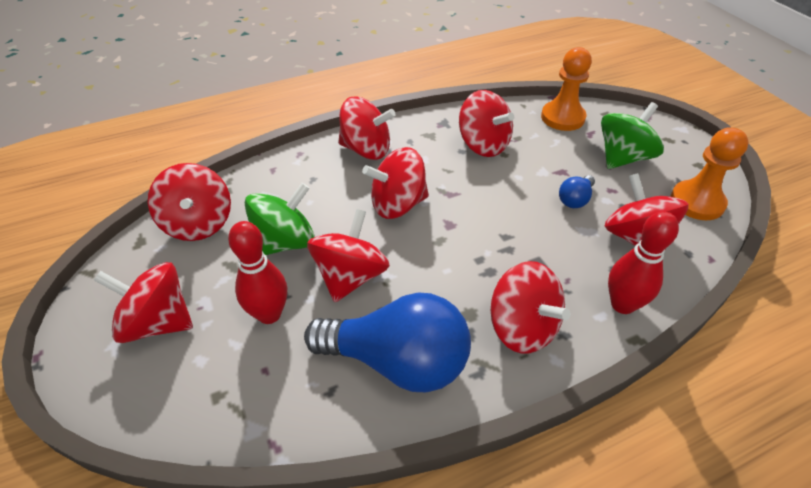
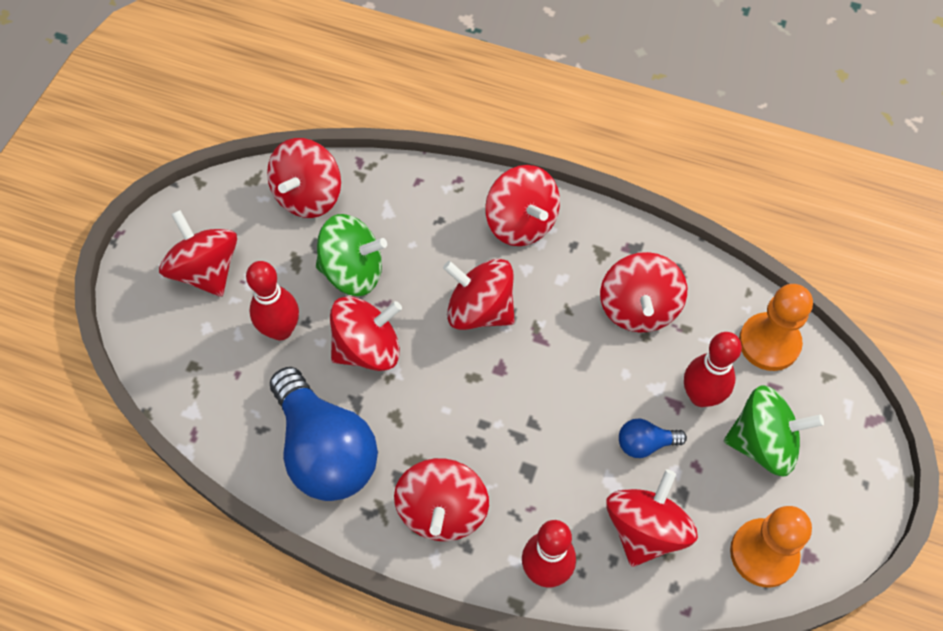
camera: 45 degrees right, 15 degrees up
(567, 159) = (701, 396): none -> red bowling pin

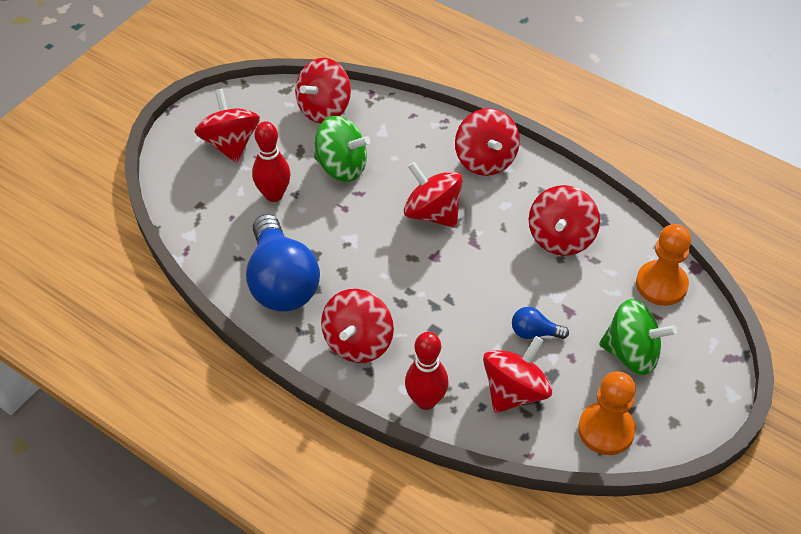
camera: 15 degrees right, 10 degrees down
(368, 348) = (336, 221): red spinning top -> none
(701, 396) = (591, 309): red bowling pin -> none

